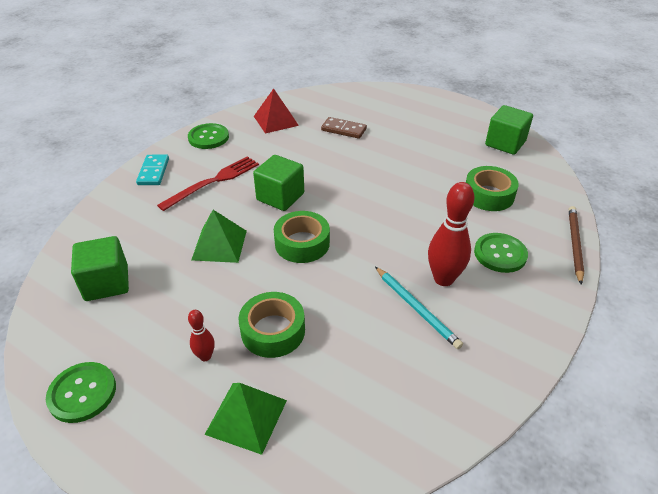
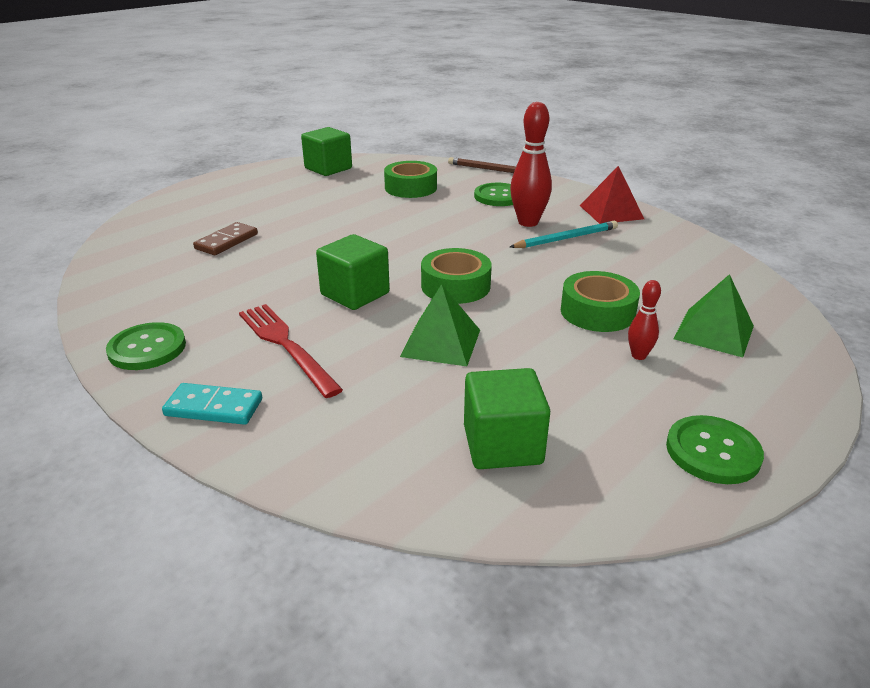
camera: 80 degrees left, 10 degrees down
(276, 120) = (153, 287): red pyramid -> red pyramid (611, 212)

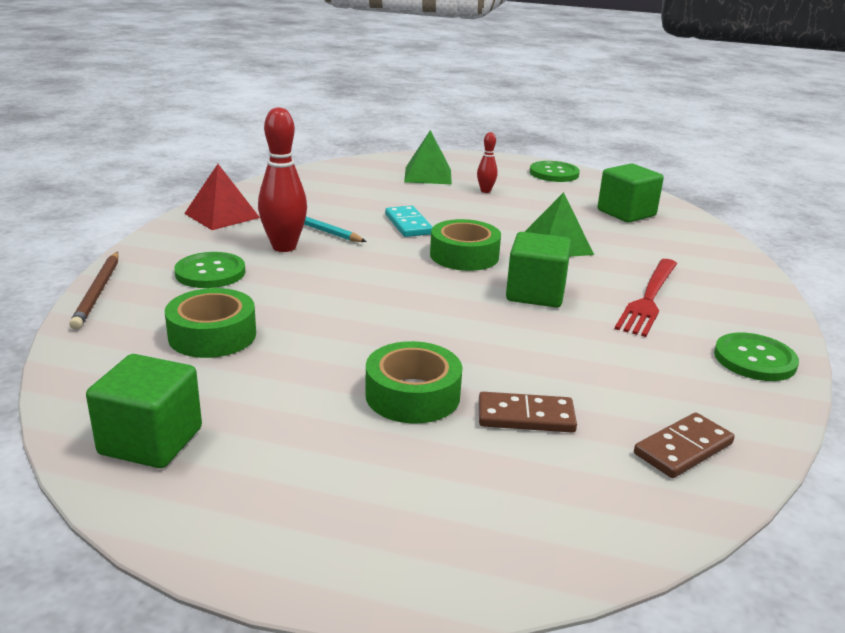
camera: 120 degrees left, 5 degrees down
(134, 273) = (683, 448): none -> brown domino
(214, 407) = (748, 299): turquoise domino -> turquoise domino (408, 224)
(597, 312) = (442, 205): green tape -> green tape (412, 395)

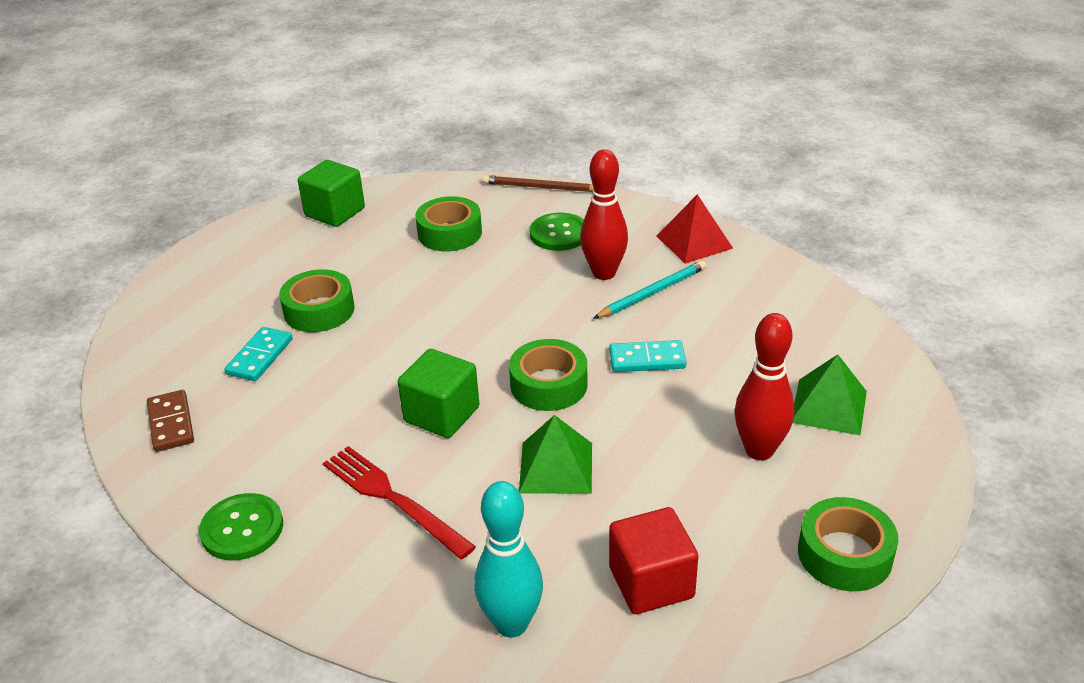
camera: 110 degrees right, 10 degrees up
(485, 191) = (759, 450): red bowling pin -> red bowling pin, size x1.94
(526, 416) = (260, 357): brown domino -> turquoise domino
(554, 173) = (844, 554): green button -> green tape
(626, 213) = (651, 582): green cube -> red cube
(703, 245) = (511, 624): none -> turquoise bowling pin

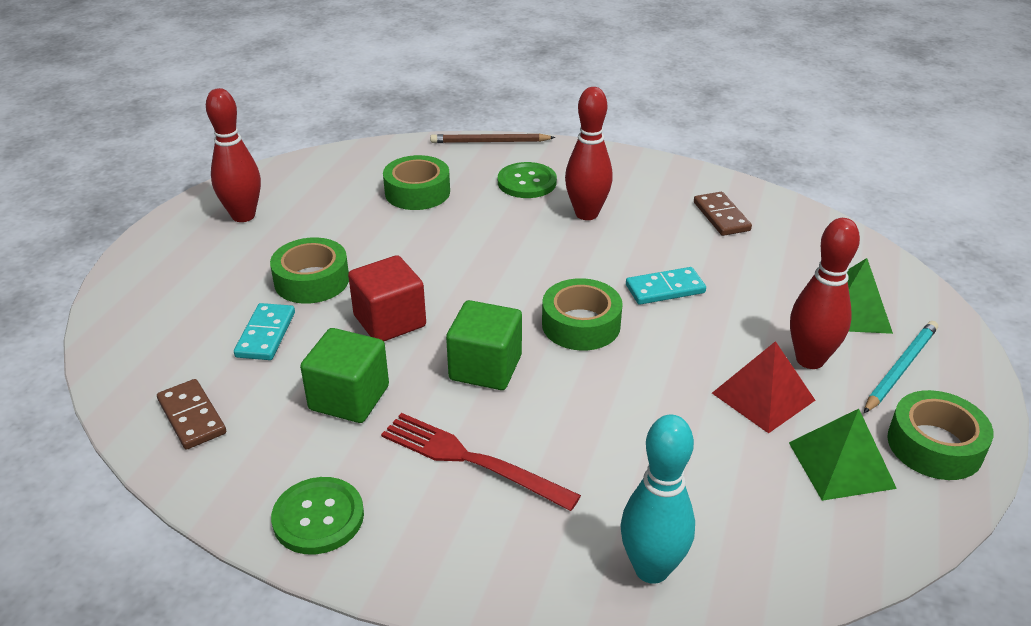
camera: 15 degrees left, 0 degrees up
(282, 240) = (243, 216): none -> red bowling pin
(335, 212) = (289, 184): green cube -> green cube (349, 398)
(556, 467) = (624, 404): green pyramid -> green pyramid (841, 465)
(651, 582) = (770, 503): red cube -> red cube (389, 321)
(652, 293) = (641, 227): turquoise pencil -> turquoise pencil (900, 368)
(694, 242) = (658, 177): red pyramid -> red pyramid (763, 396)
(740, 291) = (721, 216): none -> brown domino

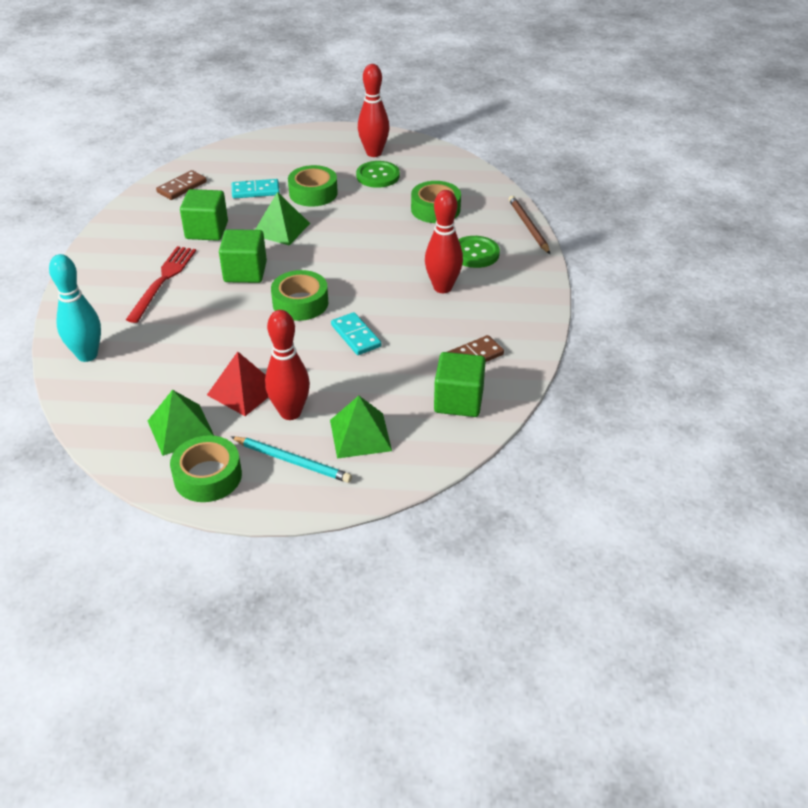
camera: 75 degrees right, 5 degrees up
(318, 517) = (115, 241): green button -> green button (378, 176)
(389, 321) = (281, 229): red cube -> green pyramid
(795, 237) = (458, 401): none -> green cube

